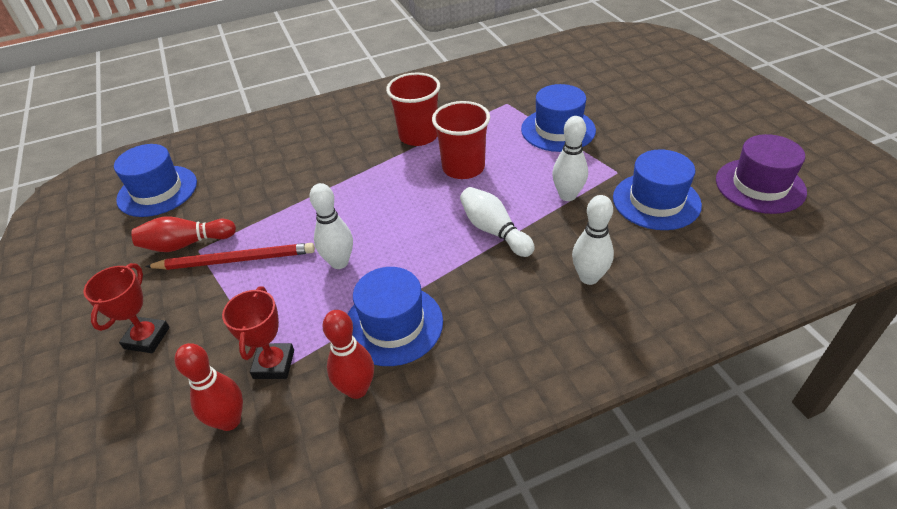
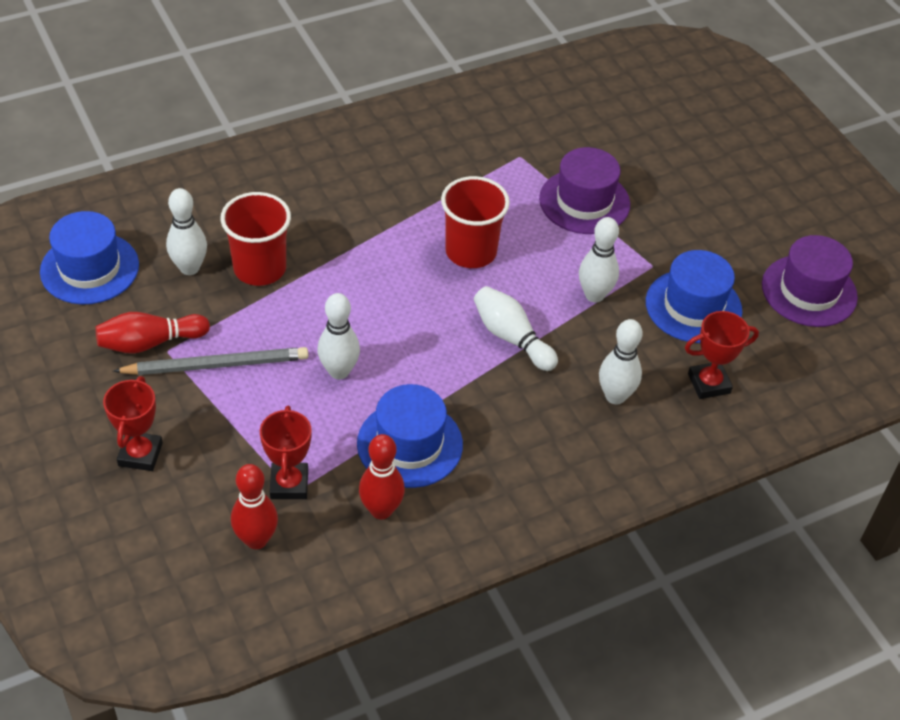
camera: 10 degrees left, 5 degrees up
(235, 188) = (189, 268): none -> white bowling pin
(235, 260) = (215, 365): red pencil -> grey pencil
(418, 136) = (411, 201): red cup -> red cup (260, 268)
(558, 130) = (584, 202): blue hat -> purple hat
(677, 264) = (709, 383): none -> red trophy

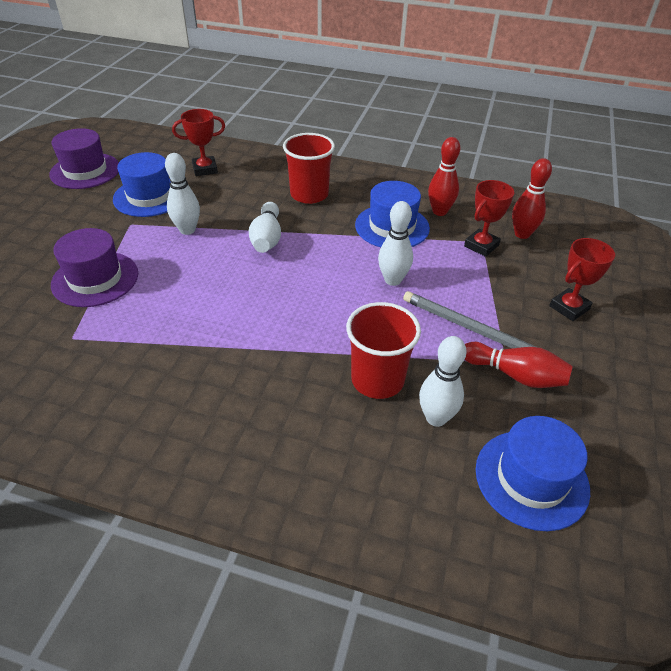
camera: 135 degrees left, 5 degrees down
(471, 251) = (215, 295): red cup -> red cup (309, 194)
(615, 396) = (256, 188): white bowling pin -> none
(709, 383) = (205, 169): red trophy -> red trophy turned 45 degrees counterclockwise

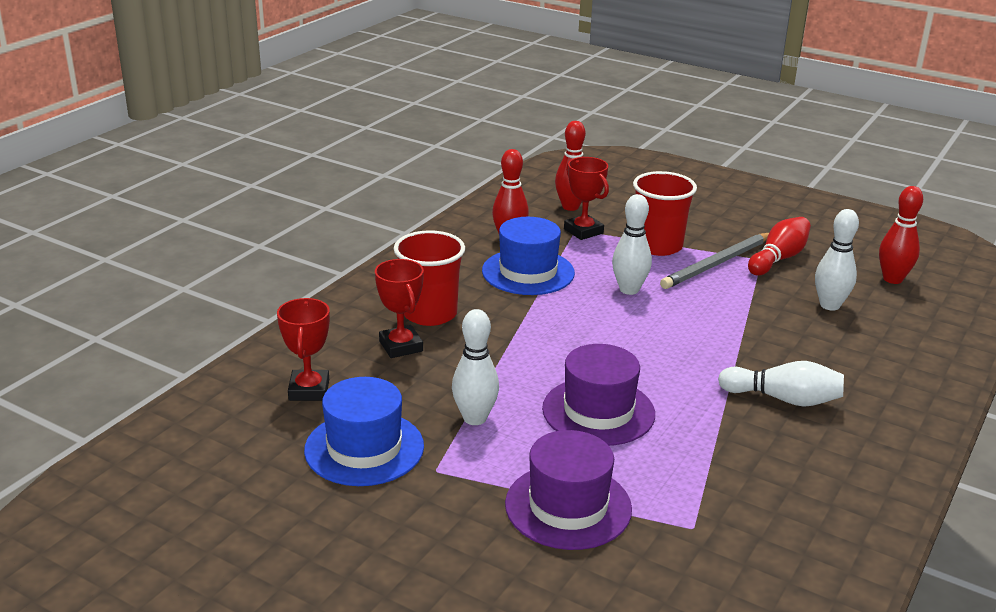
camera: 75 degrees left, 15 degrees down
(85, 171) = (234, 518): purple hat -> purple hat (598, 411)
(267, 238) = (519, 357): white bowling pin -> white bowling pin (783, 399)
(377, 380) = (781, 325): red cup -> red cup (658, 246)
(531, 479) = (892, 279): blue hat -> red bowling pin
(569, 308) = (692, 214): red trophy -> red trophy (401, 346)

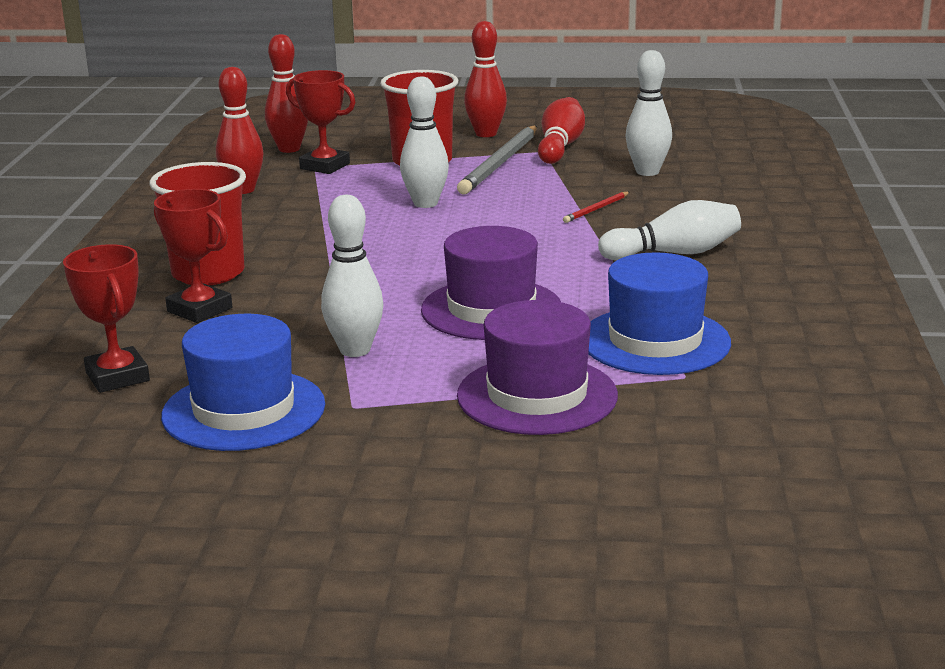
camera: 25 degrees left, 5 degrees down
(528, 272) = (293, 213): blue hat -> blue hat (655, 341)
(756, 334) = (596, 209): none -> red pencil
(892, 279) = (688, 140): red bowling pin -> red bowling pin (486, 134)

